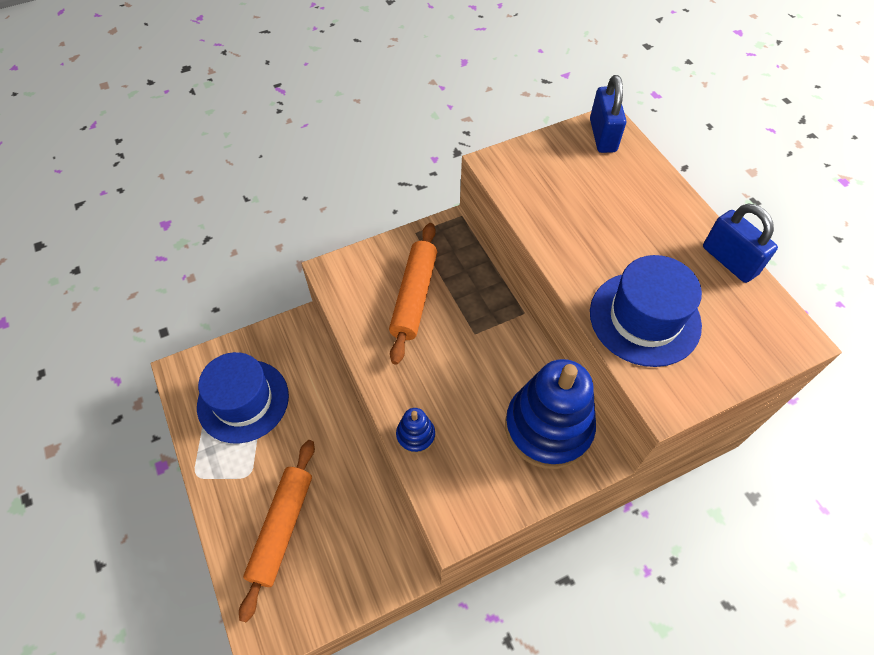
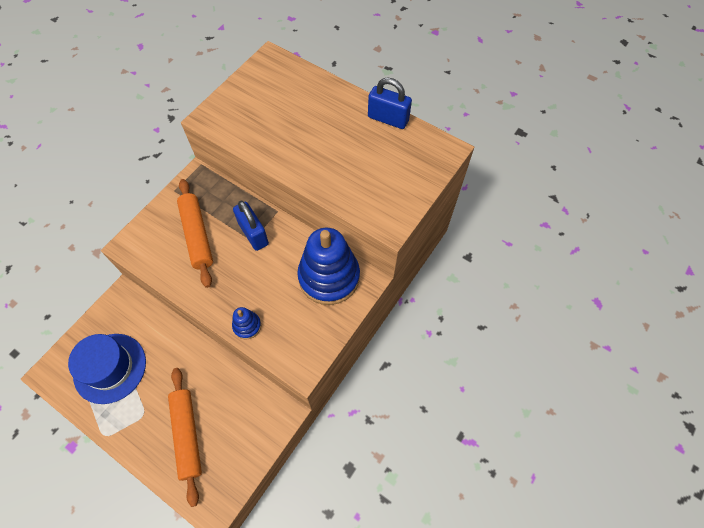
camera: 30 degrees left, 5 degrees up
(602, 135) = (270, 68): blue padlock -> blue padlock (253, 234)
(644, 318) = (354, 179): blue hat -> none

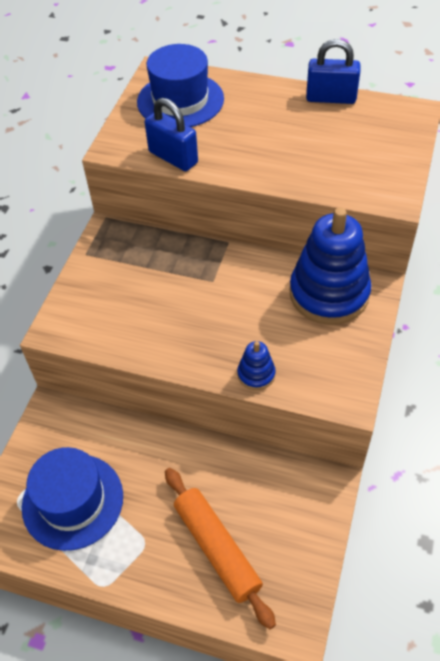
camera: 15 degrees left, 10 degrees down
(197, 235) = (140, 294): orange rolling pin -> none
(253, 234) = (211, 273): blue padlock -> blue padlock (173, 157)
(274, 89) = (180, 100): none -> blue hat

